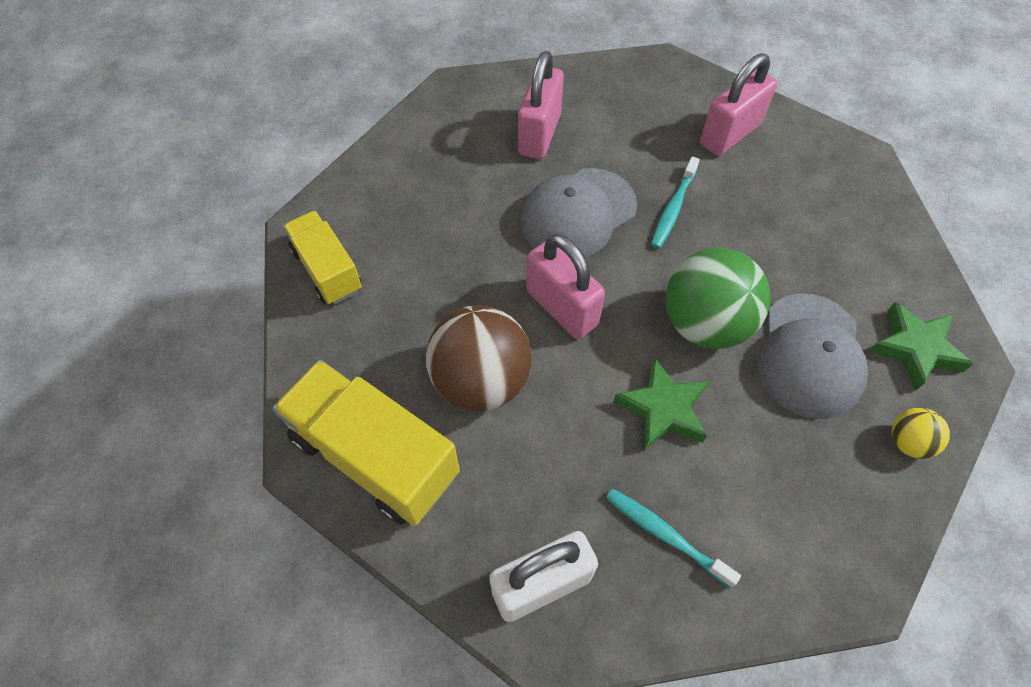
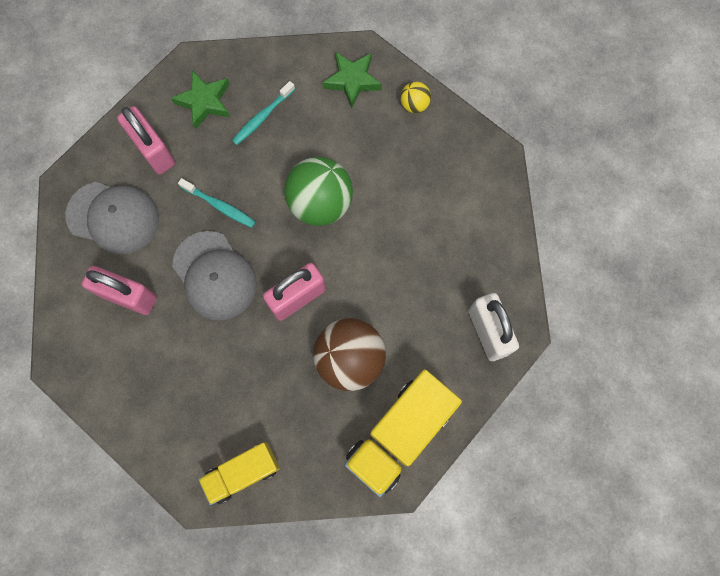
camera: 85 degrees left, 15 degrees up
(663, 409) = (381, 242): green star -> green star (204, 102)
(665, 535) = (462, 255): turquoise toothbrush -> turquoise toothbrush (262, 117)
(810, 355) = (351, 144): grey cap -> grey cap (113, 217)

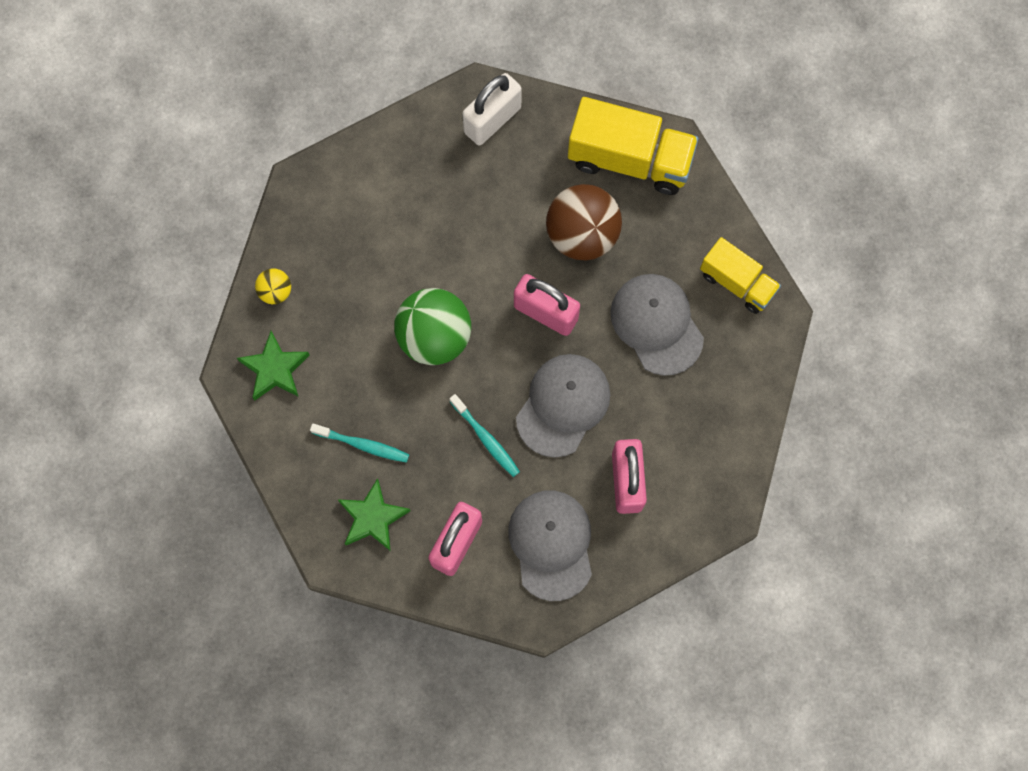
camera: 115 degrees left, 0 degrees up
(219, 206) = (486, 438): turquoise toothbrush -> turquoise toothbrush turned 135 degrees clockwise
(241, 383) = (656, 324): none -> grey cap

